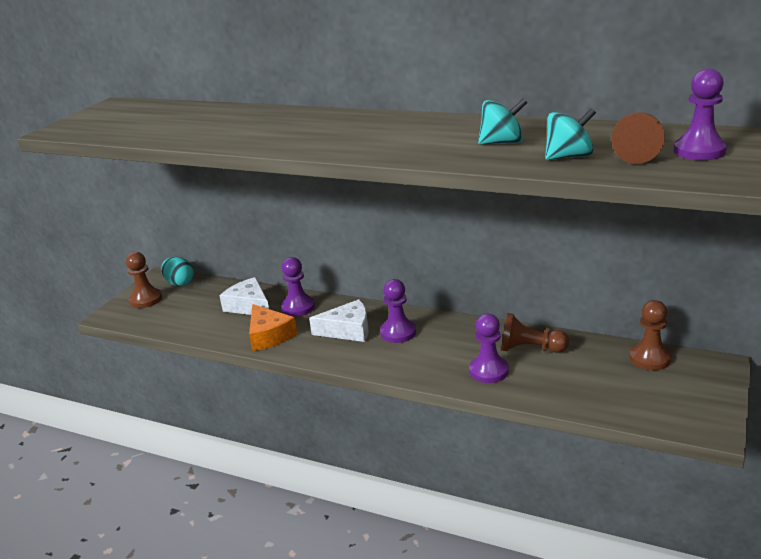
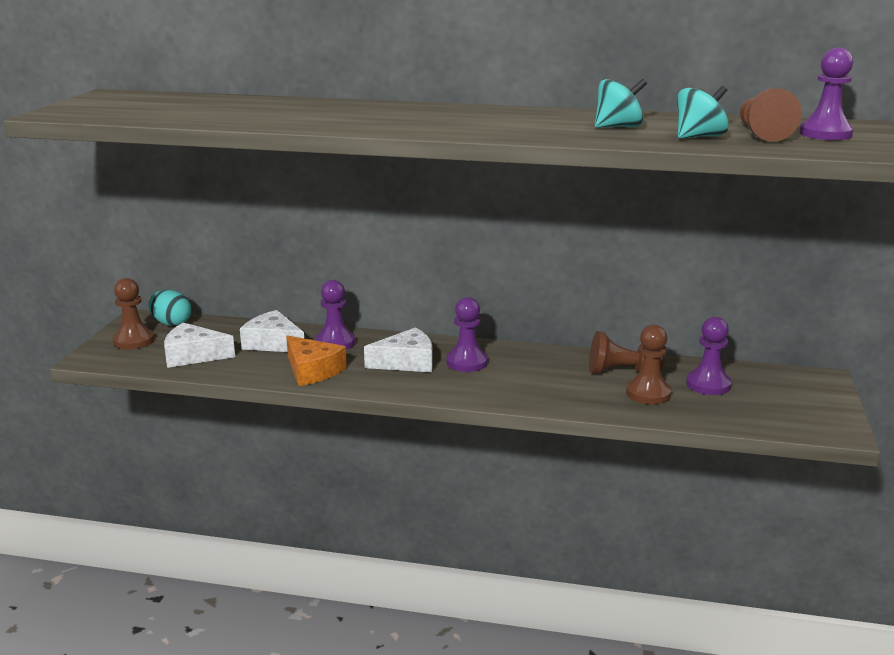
camera: 15 degrees left, 5 degrees down
(184, 316) = (193, 355): none -> white cheese
(488, 371) = (586, 393): purple pawn -> purple pawn (708, 384)
(650, 358) = (750, 375): brown pawn -> brown pawn (648, 393)

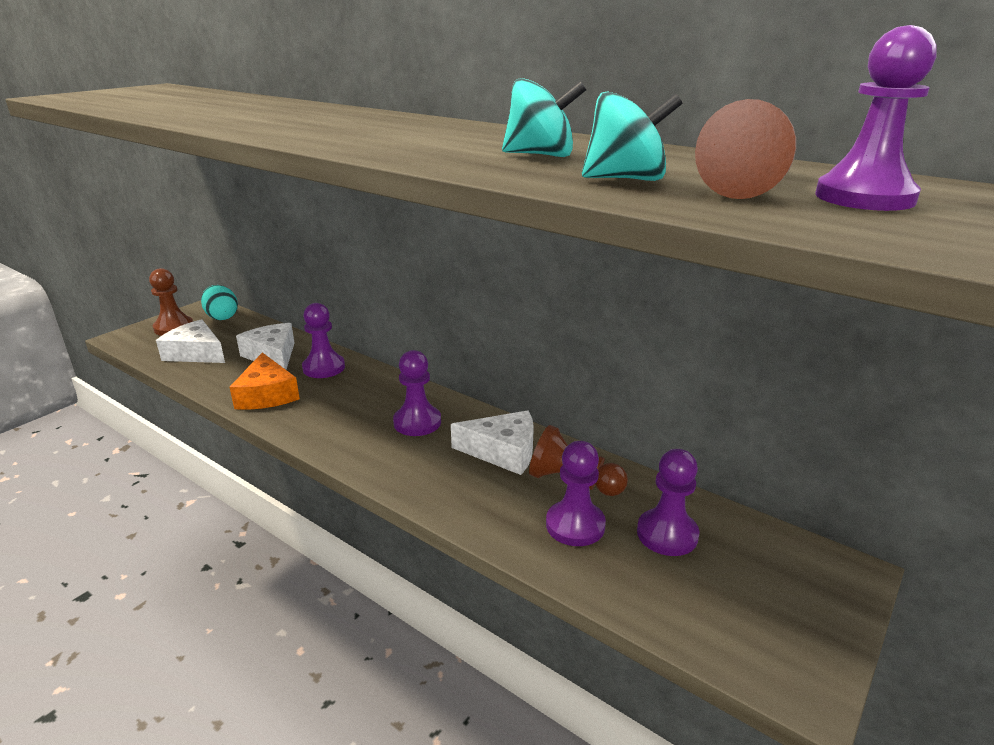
camera: 25 degrees right, 5 degrees up
(406, 362) = (360, 406): white cheese -> white cheese (503, 451)
(648, 393) = (575, 525): brown pawn -> purple pawn

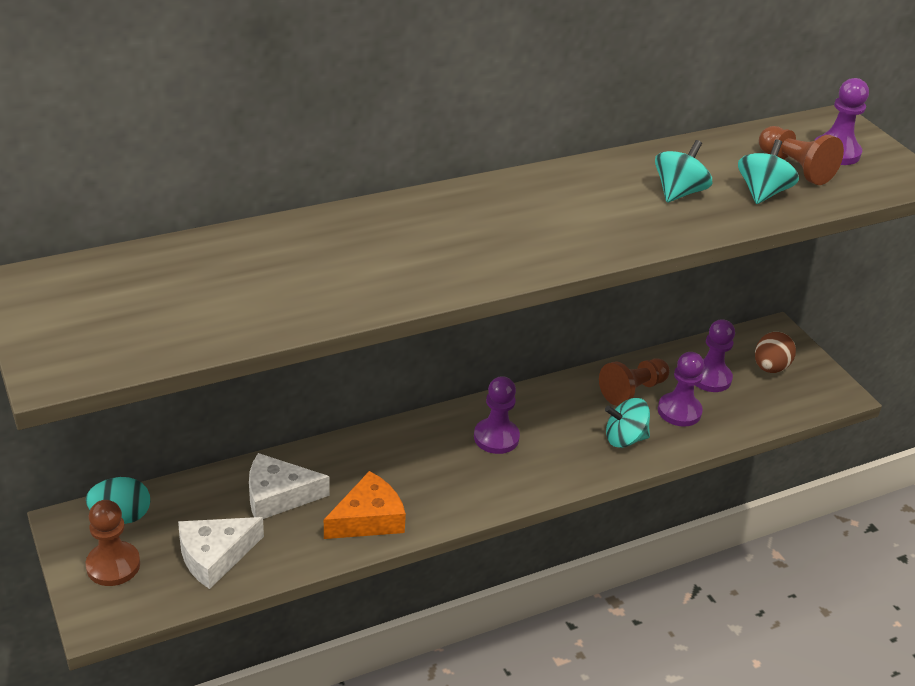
camera: 65 degrees left, 10 degrees up
(267, 394) = (368, 518): orange cheese -> orange cheese turned 45 degrees counterclockwise
(324, 368) = (342, 465): purple pawn -> none
(486, 497) = (624, 438): none -> turquoise spinning top
(503, 451) = (573, 408): white cheese -> none
(758, 585) = (770, 368): none -> brown egg

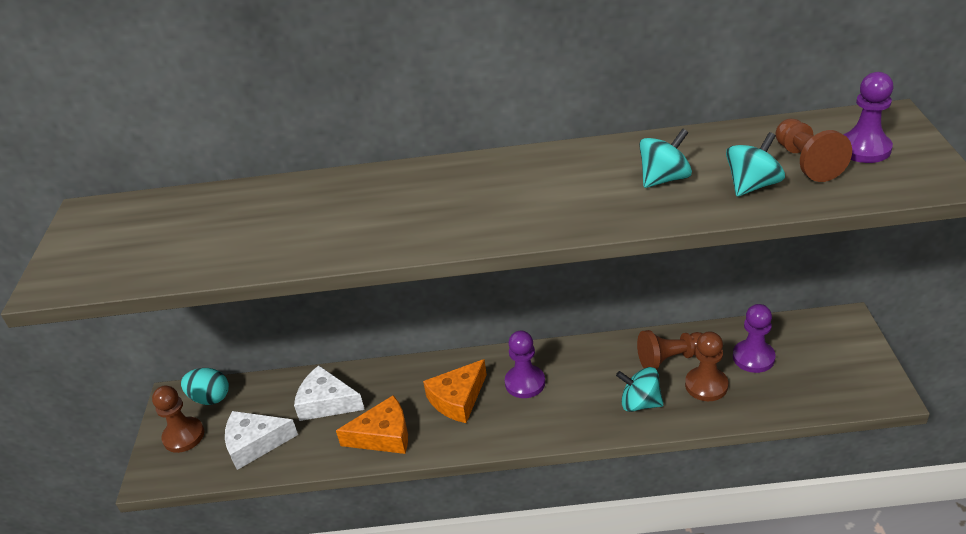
camera: 30 degrees right, 0 degrees up
(432, 466) = (458, 399): none -> orange cheese
(679, 411) = (706, 385): purple pawn -> brown pawn
(770, 368) = (821, 356): brown egg -> none

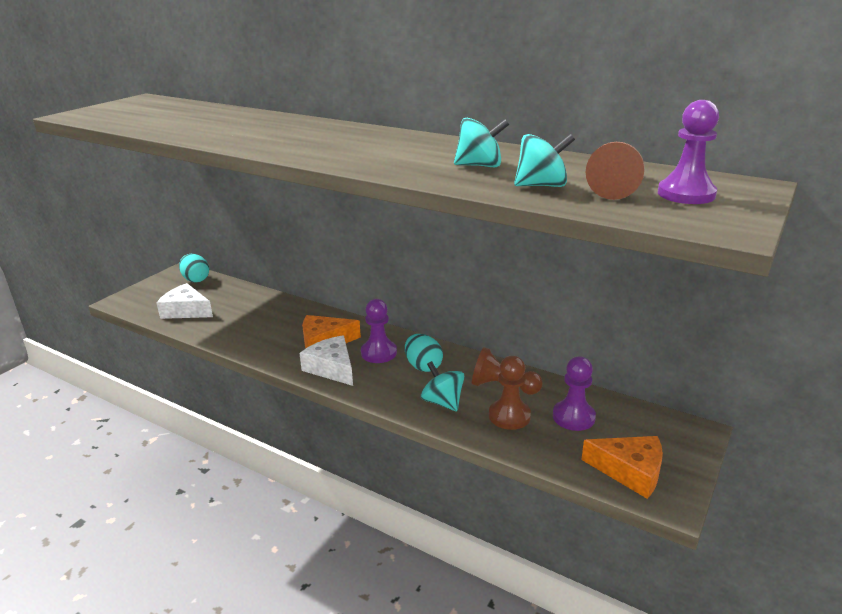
camera: 30 degrees right, 10 degrees down
(184, 436) = (159, 291): brown pawn -> none
(326, 403) = (249, 309): white cheese -> white cheese (331, 368)
(383, 435) = (256, 339): orange cheese -> orange cheese (630, 471)
(582, 375) = (423, 366): none -> turquoise egg

